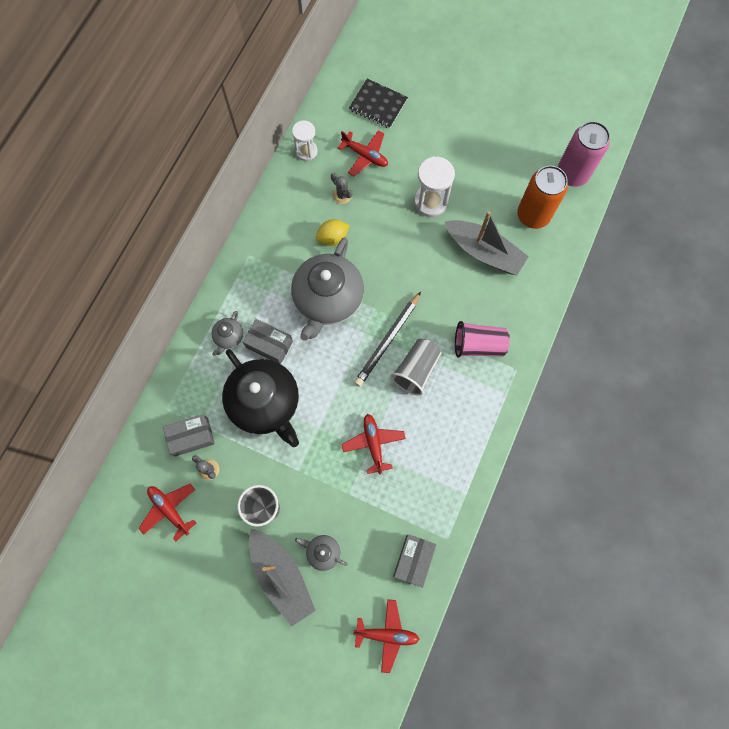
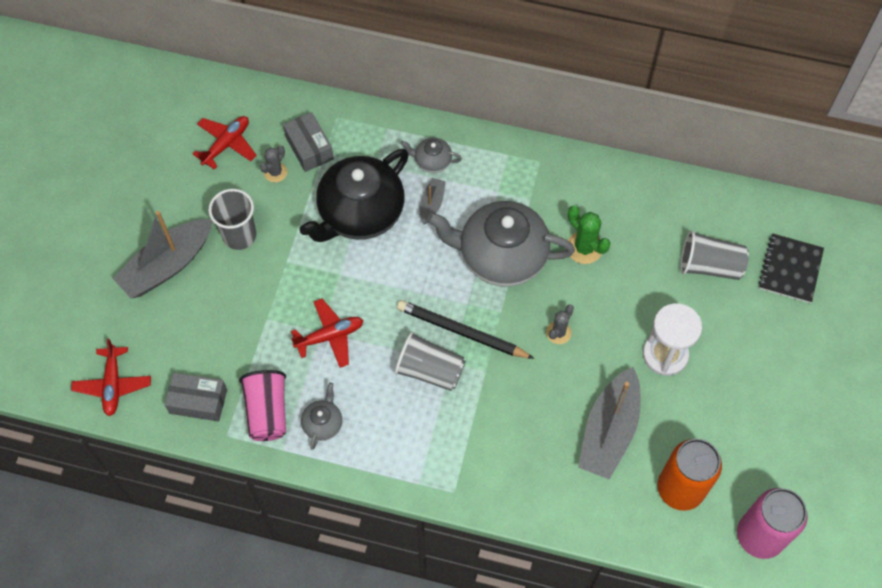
camera: 80 degrees right, 10 degrees down
(269, 344) = (431, 204): grey box -> grey boat
(306, 151) = (696, 197): white hourglass -> none
(323, 552) = (197, 303): grey teapot -> grey teapot (323, 423)
(333, 238) = (584, 248): yellow lemon -> green cactus
(342, 195) = (645, 248): grey cactus -> grey cactus (558, 333)
(365, 156) = (709, 266): red plane -> grey cup
(478, 345) = (477, 440): pink cup -> pink cup (267, 412)

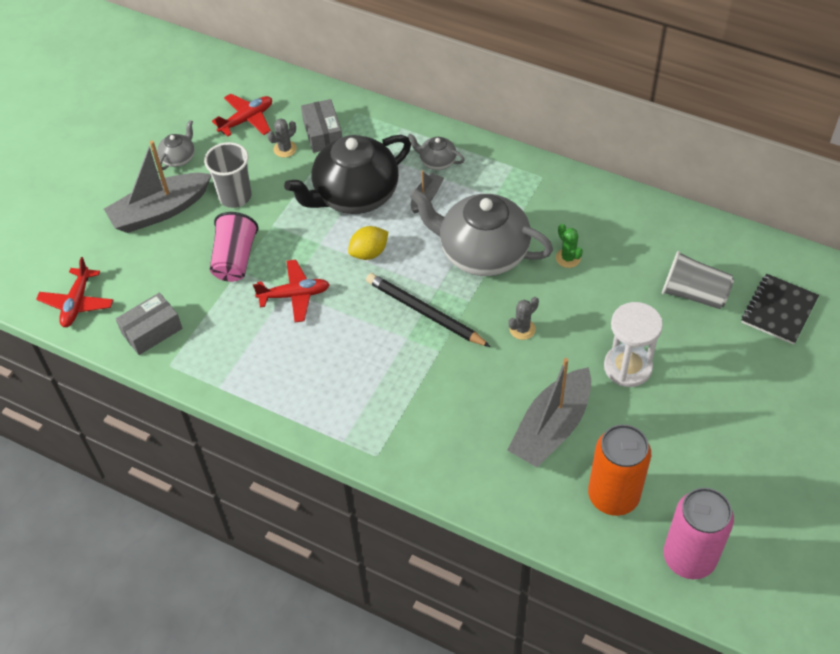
camera: 15 degrees right, 10 degrees down
(198, 401) = (151, 331): grey box -> grey box turned 60 degrees counterclockwise
(267, 412) = (214, 351): pink cup -> pink cup (235, 259)
(323, 423) = (265, 371): grey teapot -> grey teapot (179, 158)
(391, 276) = (369, 253): none -> yellow lemon
(430, 370) = (383, 341): grey cup -> none
(584, 248) = (568, 258): green cactus -> green cactus, size x0.67

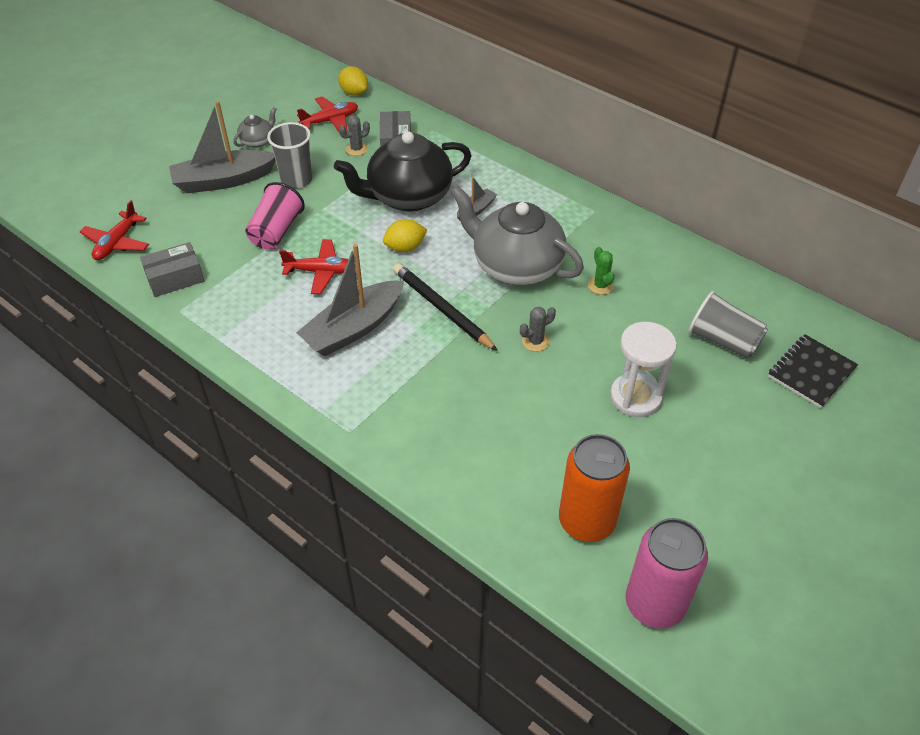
camera: 10 degrees right, 5 degrees down
(260, 81) = (354, 92): none -> yellow lemon
(437, 161) = (496, 181): grey teapot -> none
(551, 428) = (538, 440): grey boat -> grey boat (353, 328)

